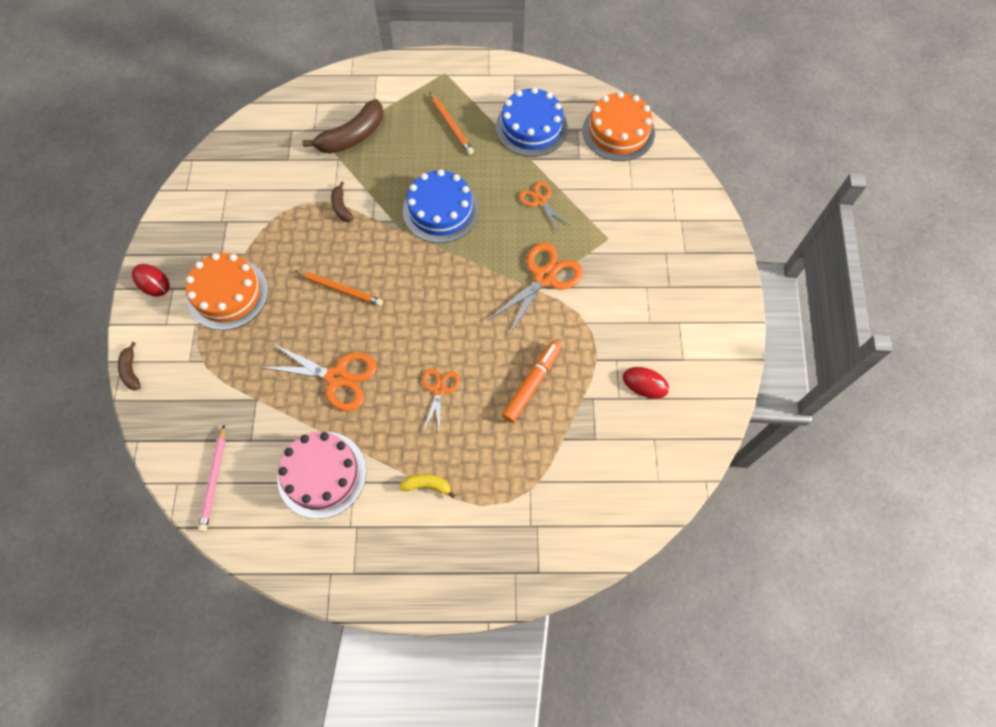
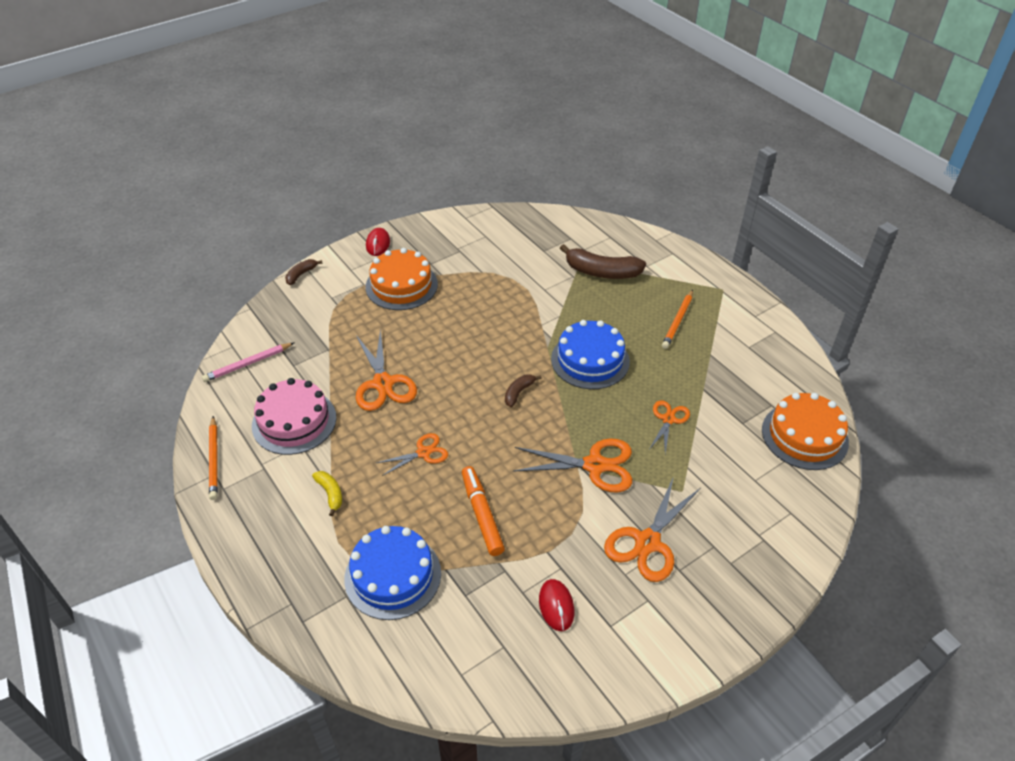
camera: 55 degrees right, 20 degrees down
(341, 207) = (533, 302): brown banana -> brown banana (519, 392)
(341, 289) = (461, 342): orange pencil -> orange pencil (214, 460)
(531, 127) = (736, 372): blue cake -> blue cake (393, 575)
(532, 383) = (481, 514): orange marker -> orange marker turned 105 degrees counterclockwise
(634, 290) = (647, 542): none -> orange scissors

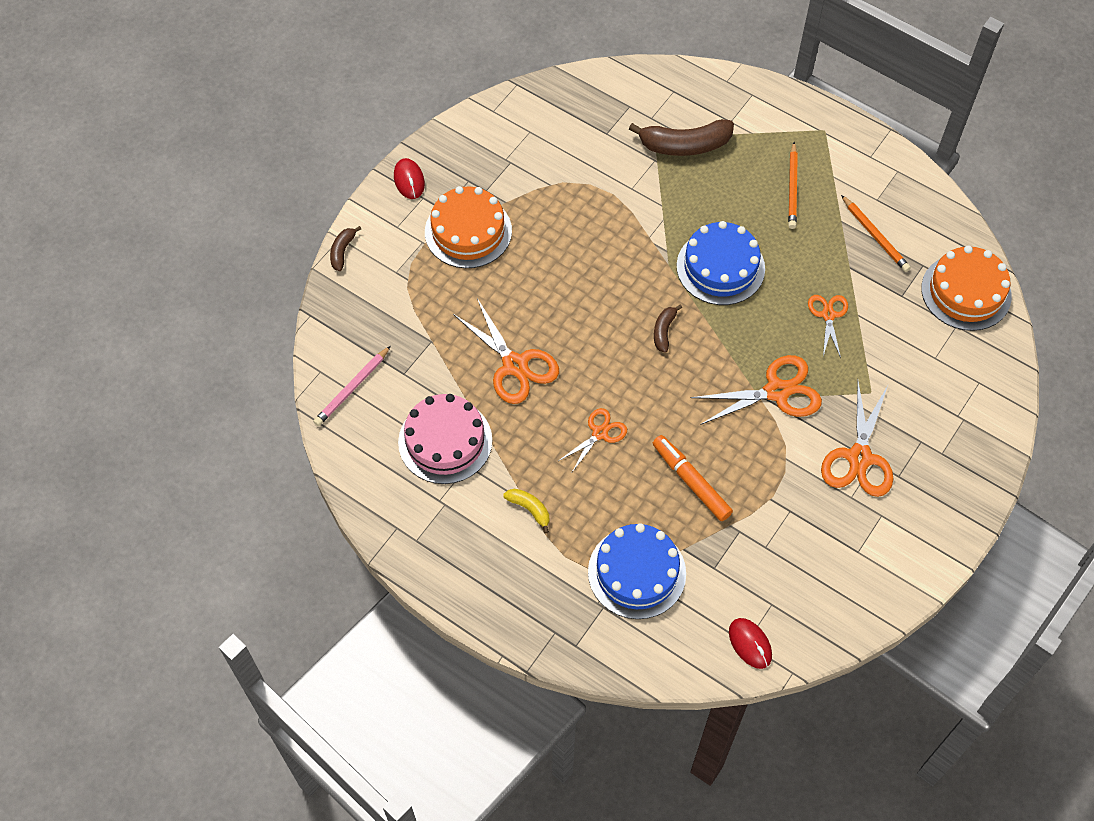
camera: 20 degrees left, 15 degrees up
(214, 460) = (387, 512): orange pencil -> orange pencil (875, 236)
(556, 606) = (802, 550): red mouse -> red mouse (750, 644)

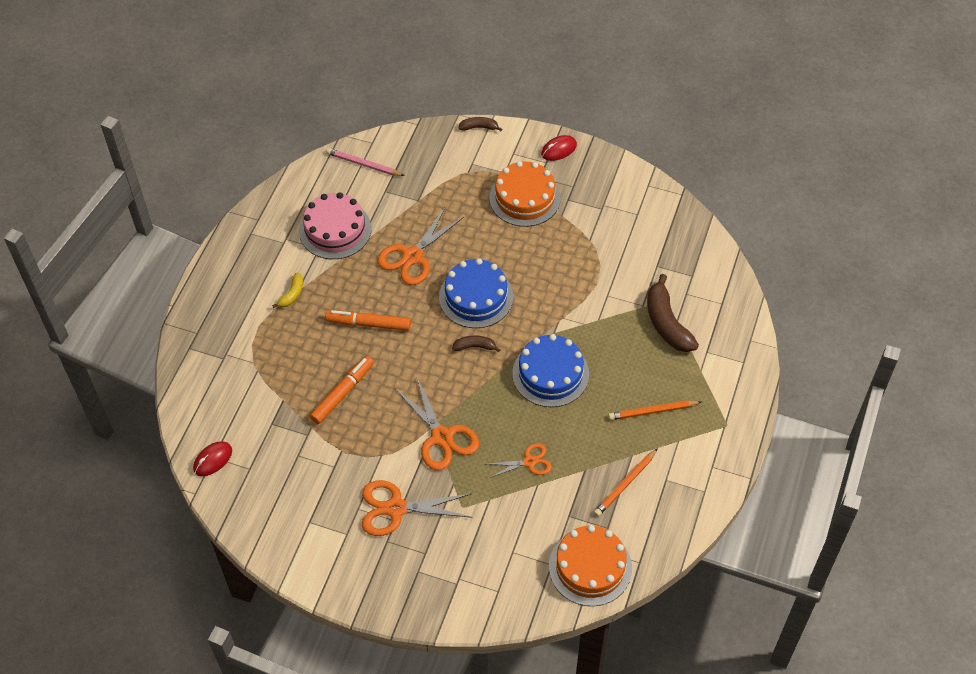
camera: 75 degrees right, 5 degrees down
(600, 433) = (368, 324): orange scissors -> orange marker
(637, 572) = (256, 373): blue cake -> blue cake (476, 297)

